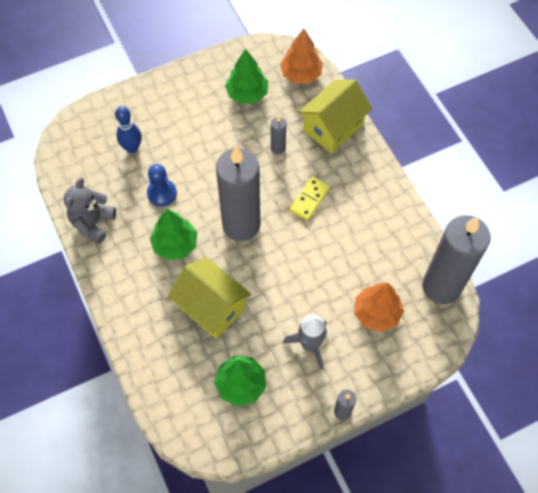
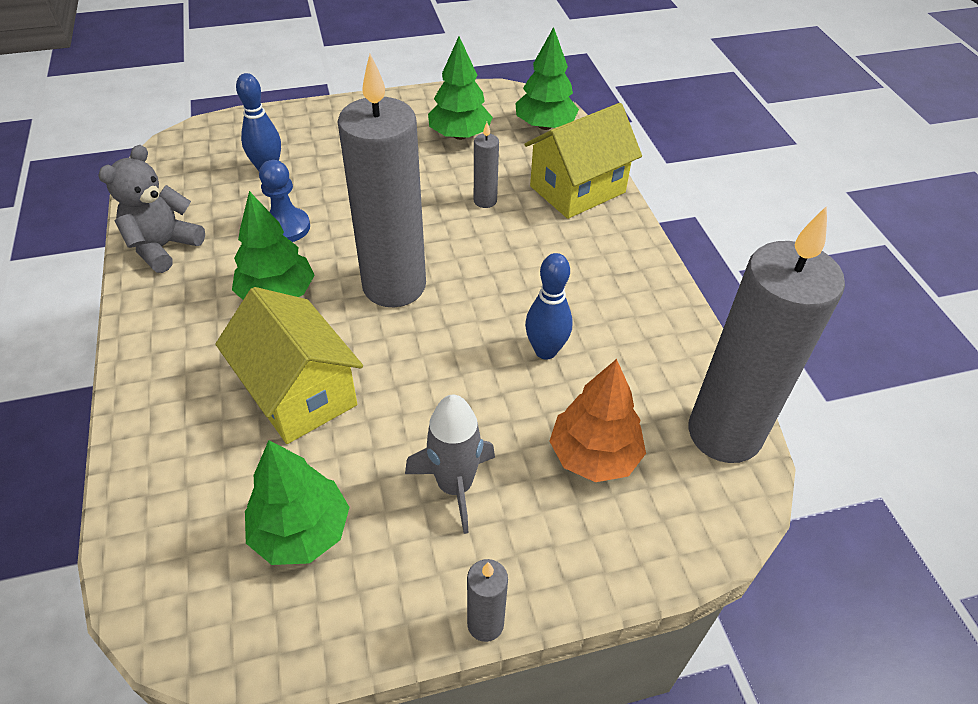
camera: 10 degrees right, 15 degrees down
(301, 74) = (545, 126): orange tree -> green tree
(309, 199) = (516, 270): yellow domino -> none
(338, 253) = (545, 351): none -> blue bowling pin

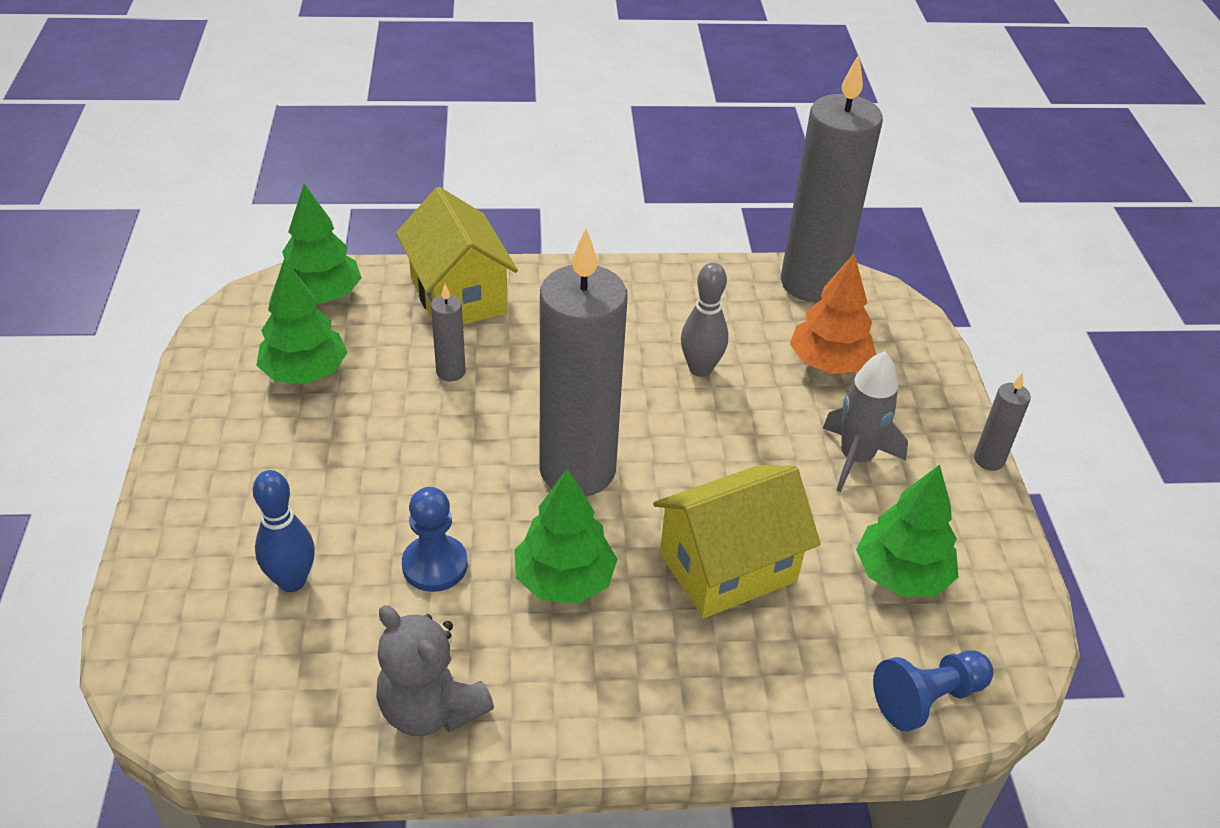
camera: 80 degrees left, 5 degrees down
(152, 555) = (927, 699): none -> blue pawn
(545, 351) = (700, 369): blue bowling pin -> grey bowling pin

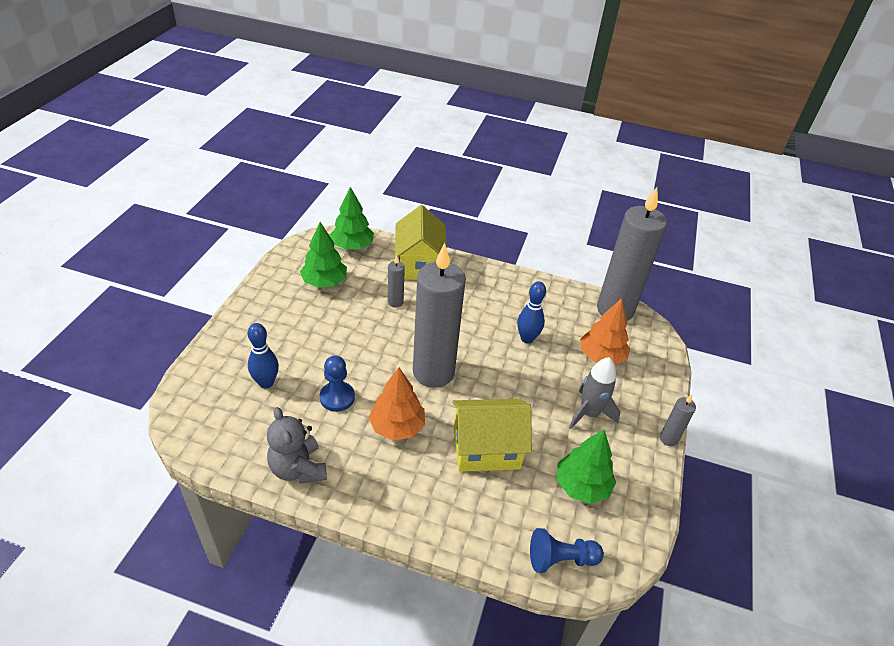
camera: 20 degrees right, 0 degrees up
(564, 580) = (397, 427): green tree -> orange tree
(700, 369) = (527, 338): grey bowling pin -> blue bowling pin

